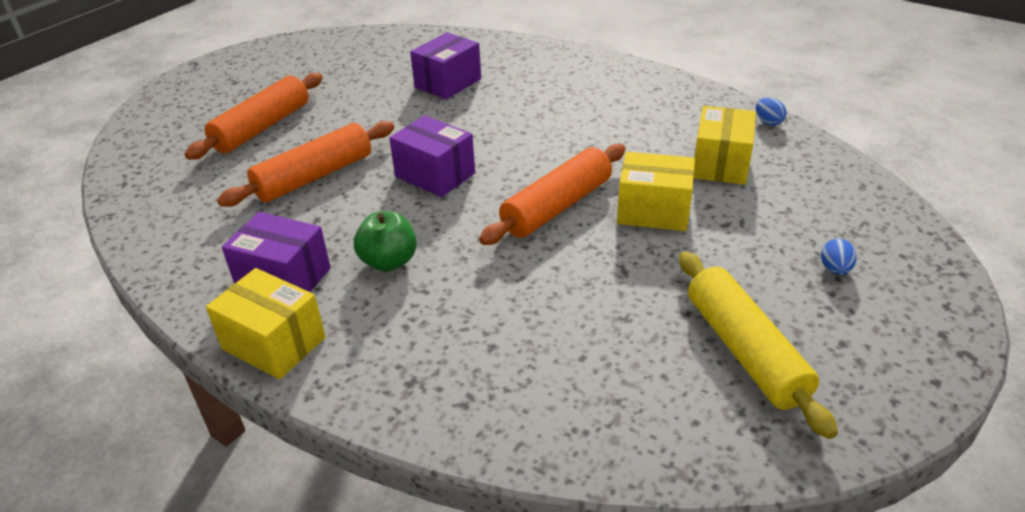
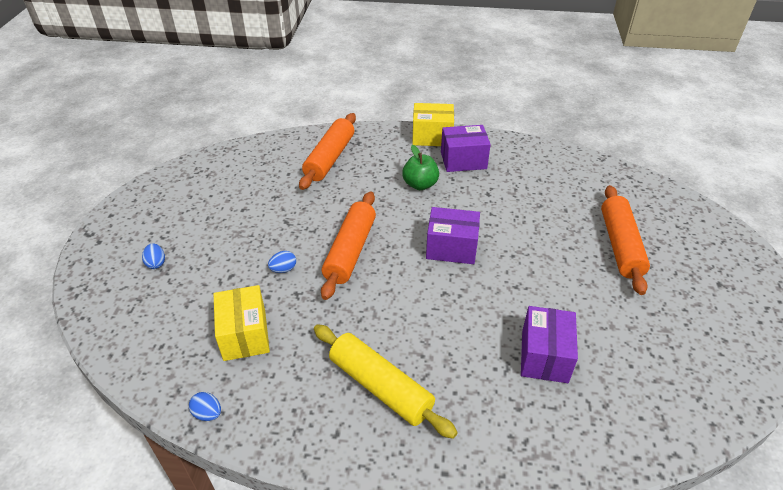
camera: 150 degrees right, 5 degrees up
(314, 176) = (527, 219): orange rolling pin -> orange rolling pin (330, 158)
(653, 211) = (283, 269): yellow box -> blue egg
(745, 351) = (208, 200): yellow rolling pin -> yellow rolling pin (380, 387)

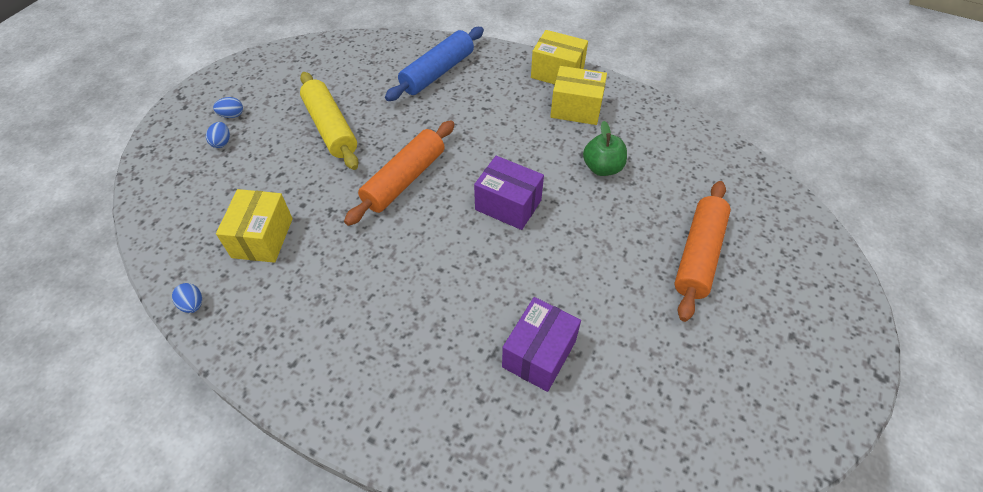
camera: 20 degrees right, 10 degrees up
(283, 269) = (331, 181): blue egg -> blue egg (232, 115)
(330, 158) = (437, 72): orange rolling pin -> blue rolling pin
(380, 387) = (357, 331): yellow rolling pin -> yellow rolling pin (330, 128)
(420, 184) = (514, 125): green apple -> green apple (602, 168)
(463, 160) = (576, 108): purple box -> yellow box

